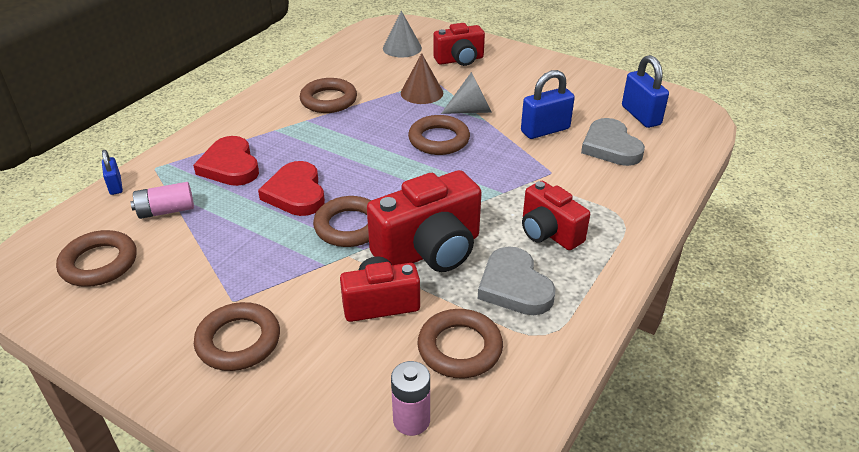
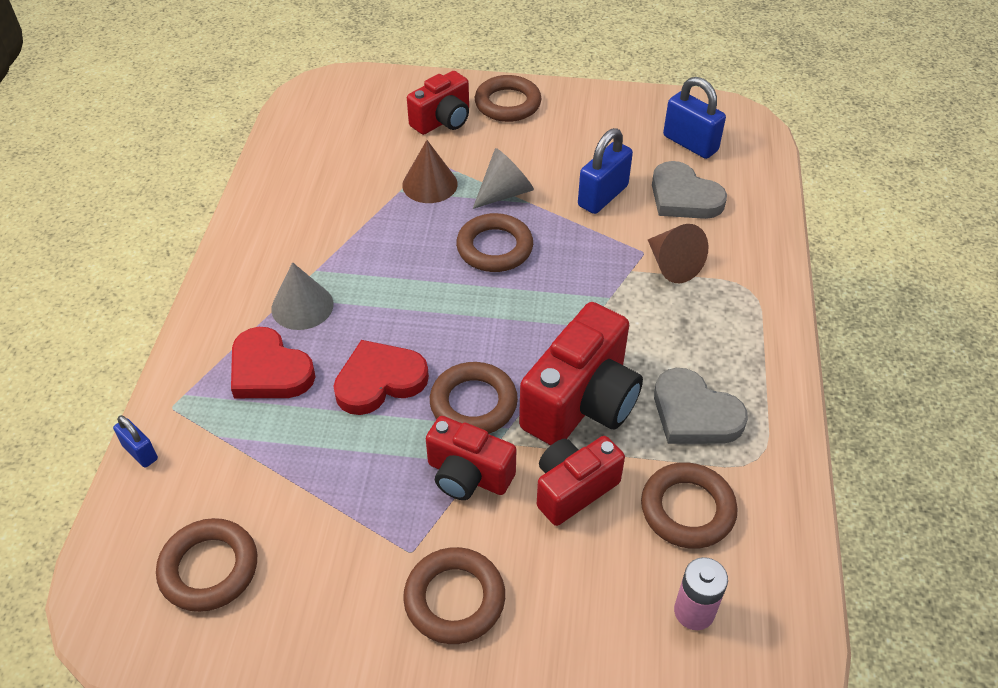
camera: 25 degrees left, 10 degrees up
(166, 211) = (236, 464): pink battery -> none
(296, 193) = (379, 381): red heart -> red heart turned 105 degrees clockwise
(328, 100) = (323, 231): brown ring -> brown ring (507, 104)
(402, 48) = (360, 121): grey cone -> grey cone (302, 306)
(549, 233) = (688, 333): red camera -> red camera (468, 475)
(569, 186) = (672, 265): none -> brown cone

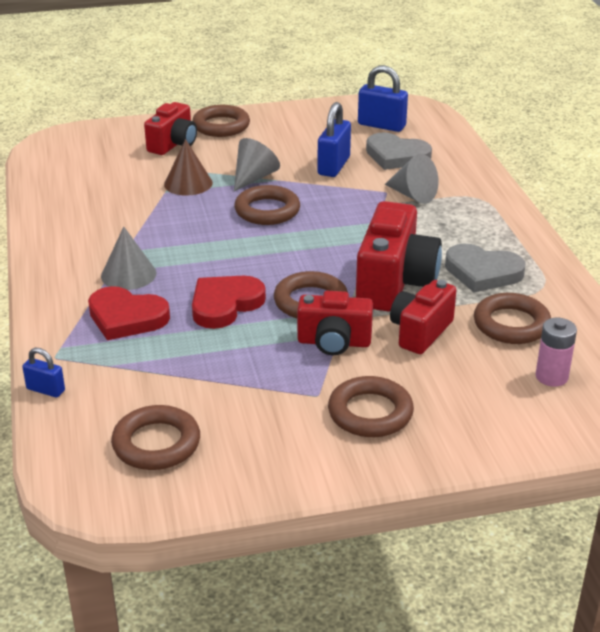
camera: 20 degrees left, 15 degrees down
(672, 265) = (413, 195): brown cone -> grey cone

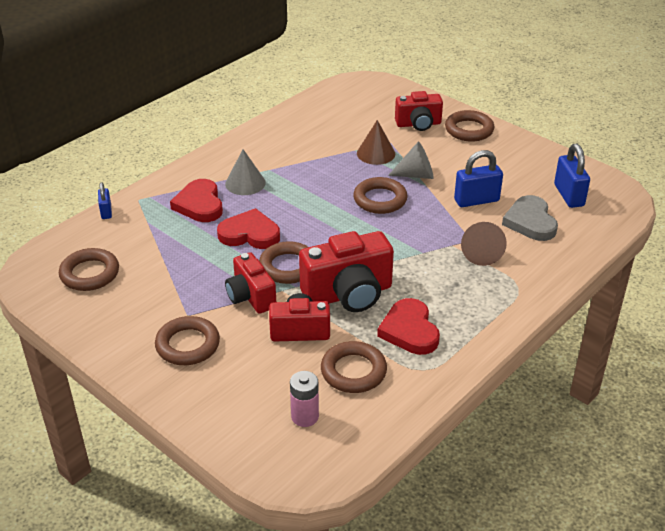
camera: 55 degrees right, 5 degrees up
(413, 195) = (481, 253): grey cone -> brown cone
(482, 272) = (409, 330): grey heart -> red heart

